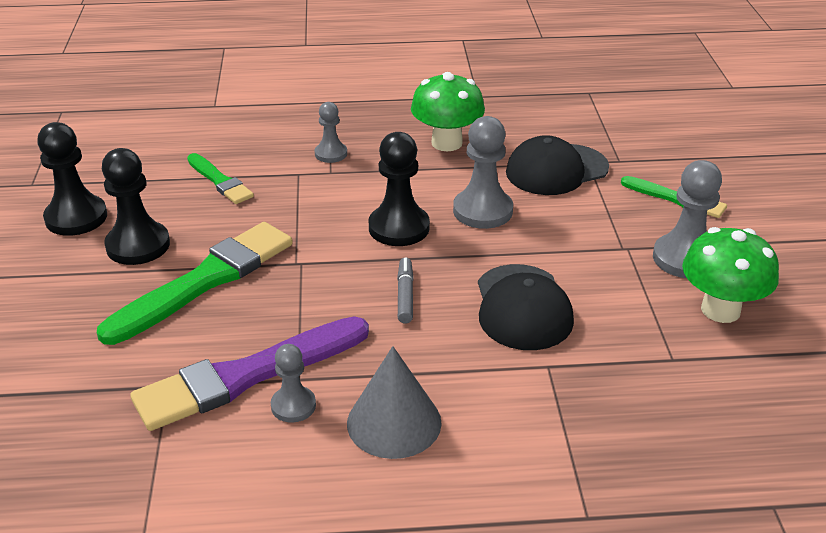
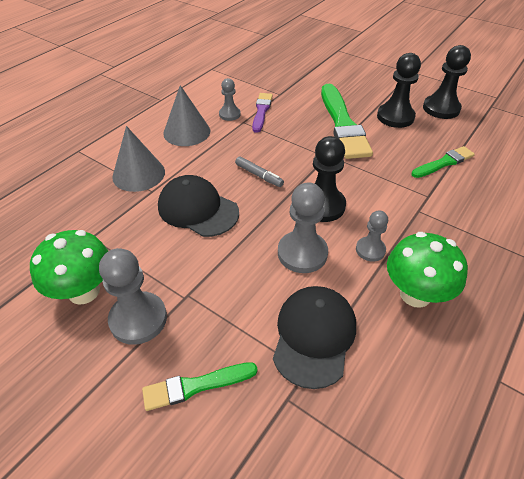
camera: 130 degrees right, 10 degrees up
(220, 181) = (444, 163): green brush -> green brush turned 150 degrees clockwise
(247, 375) = (261, 111): purple brush -> purple brush, size x0.54
(331, 154) = (445, 222): grey pawn -> grey pawn (370, 250)
(539, 401) = (138, 174): none -> grey cone

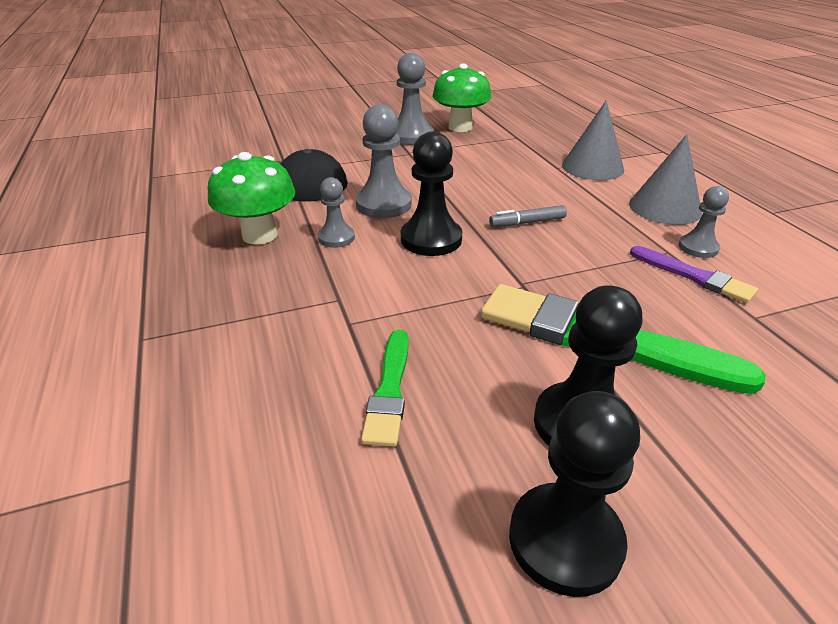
camera: 125 degrees right, 10 degrees down
(196, 386) = (336, 140): green brush -> none
(198, 209) = (504, 179): black cap -> none

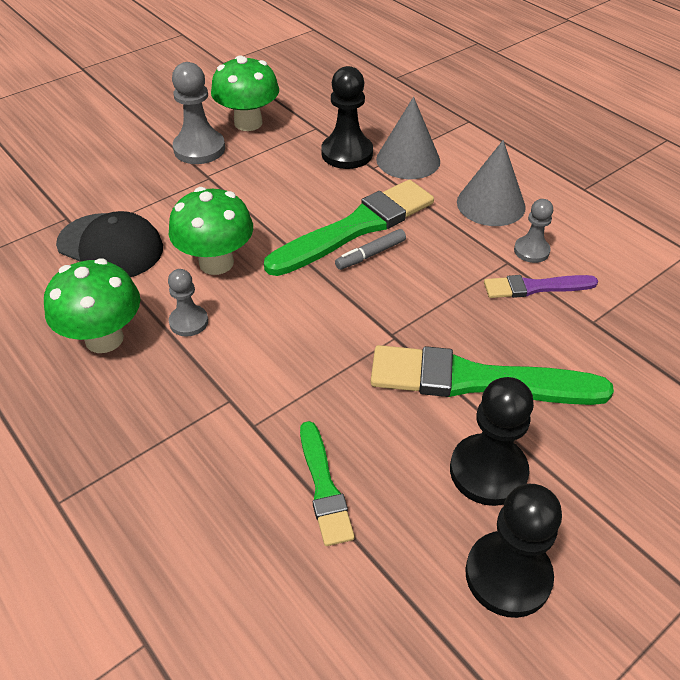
camera: 20 degrees left, 10 degrees up
(384, 204) = (216, 263): grey pawn -> green mushroom
(431, 239) = (286, 300): black pawn -> black pawn (347, 153)
(521, 203) = (355, 228): none -> green brush
(693, 276) = (535, 287): purple brush -> purple brush turned 150 degrees clockwise

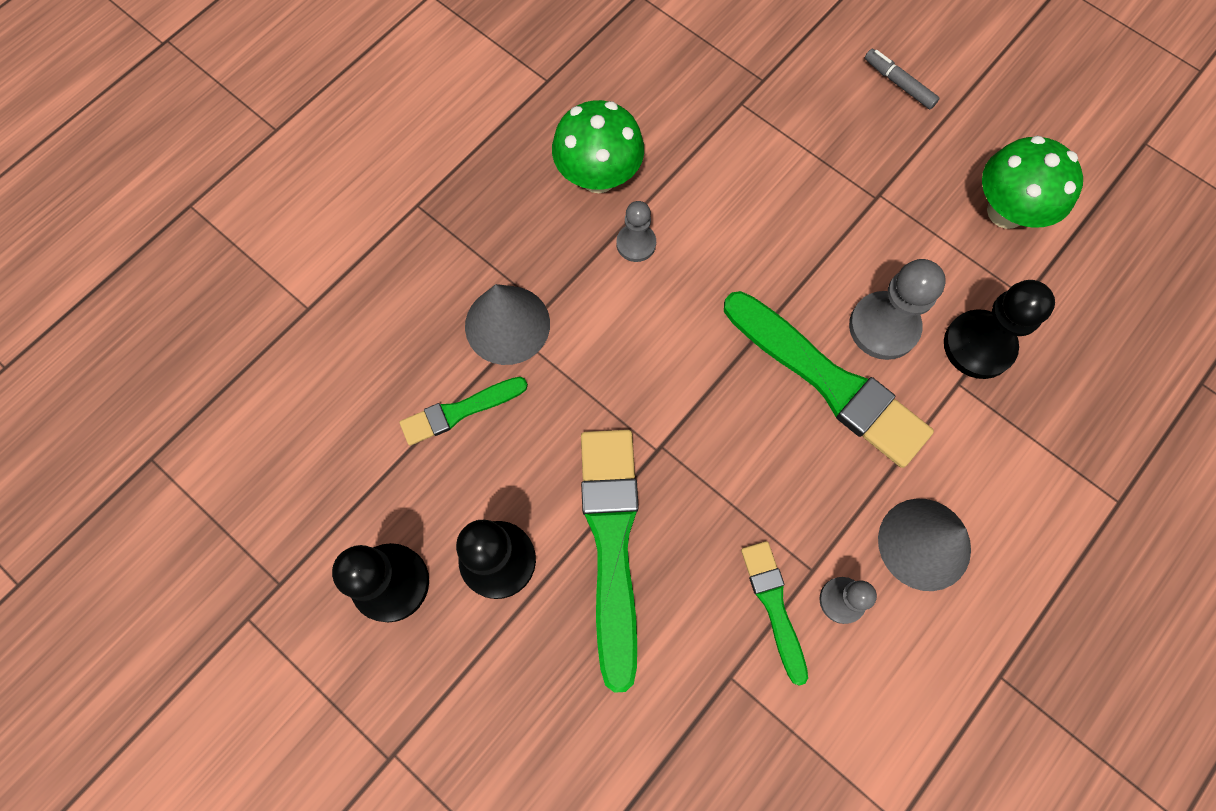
camera: 80 degrees right, 25 degrees up
(110, 246) = (728, 137): black cap -> none
(199, 149) = (929, 171): grey pawn -> grey pawn (883, 327)
(216, 263) = (729, 245): green mushroom -> none
(371, 254) = (784, 405): grey marker -> grey marker (899, 84)
(408, 160) = (990, 426): grey cone -> grey cone (507, 324)
(535, 287) = (774, 606): purple brush -> green brush

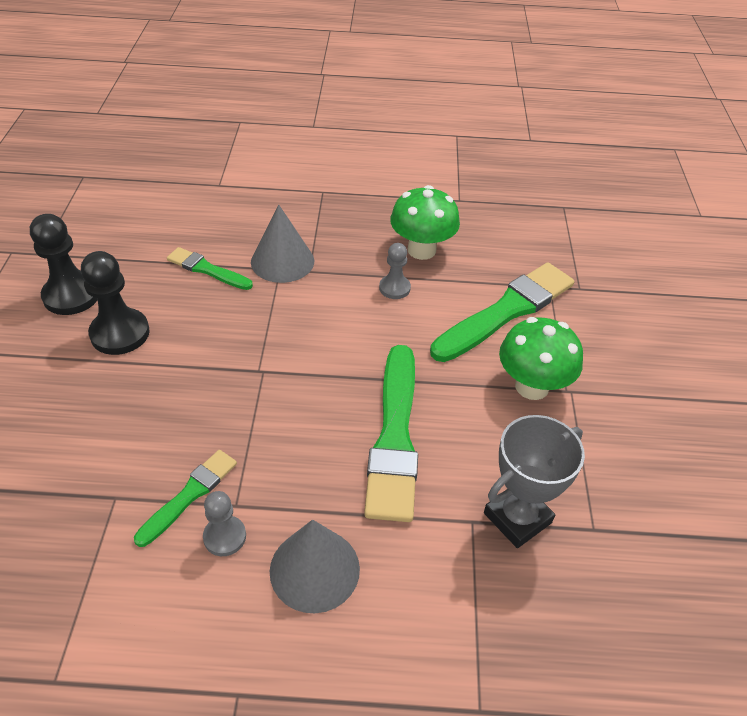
camera: 50 degrees right, 25 degrees down
(612, 544) = (171, 381): green brush -> green brush (506, 311)
(883, 327) = (470, 447): grey pawn -> none
(899, 84) = (668, 357): grey marker -> none
(978, 345) = (517, 518): black pawn -> grey trophy
(1006, 211) = (649, 476): green mushroom -> green mushroom (532, 386)

